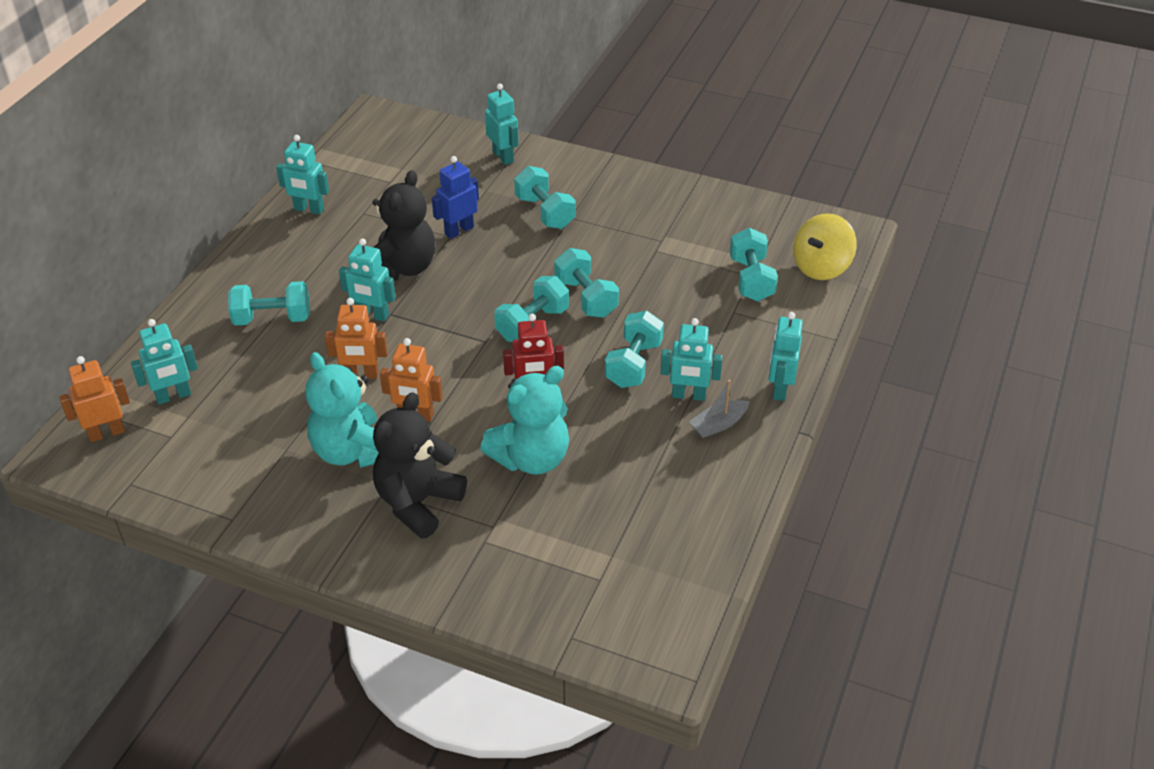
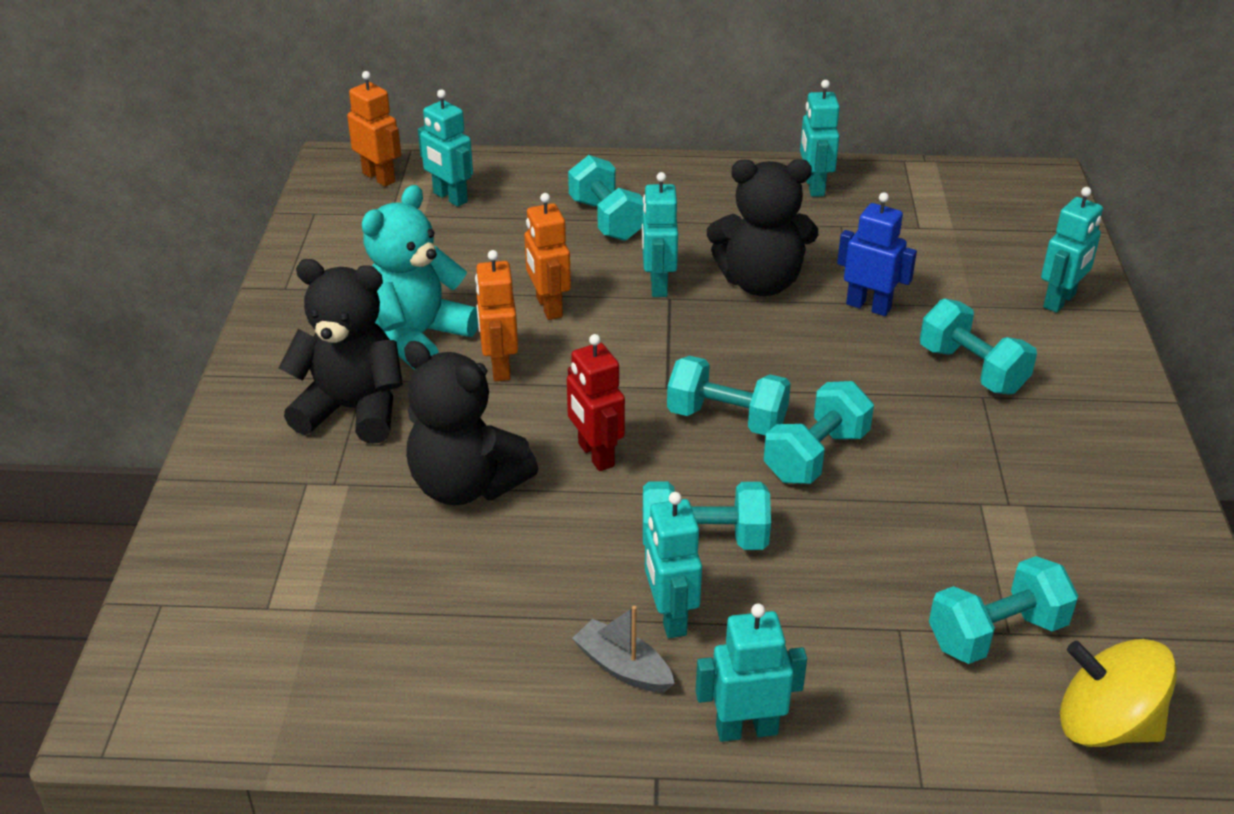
camera: 70 degrees right, 5 degrees down
(531, 458) = (466, 485): turquoise teddy bear -> black teddy bear
(545, 212) = (972, 370): turquoise dumbbell -> turquoise dumbbell turned 75 degrees counterclockwise

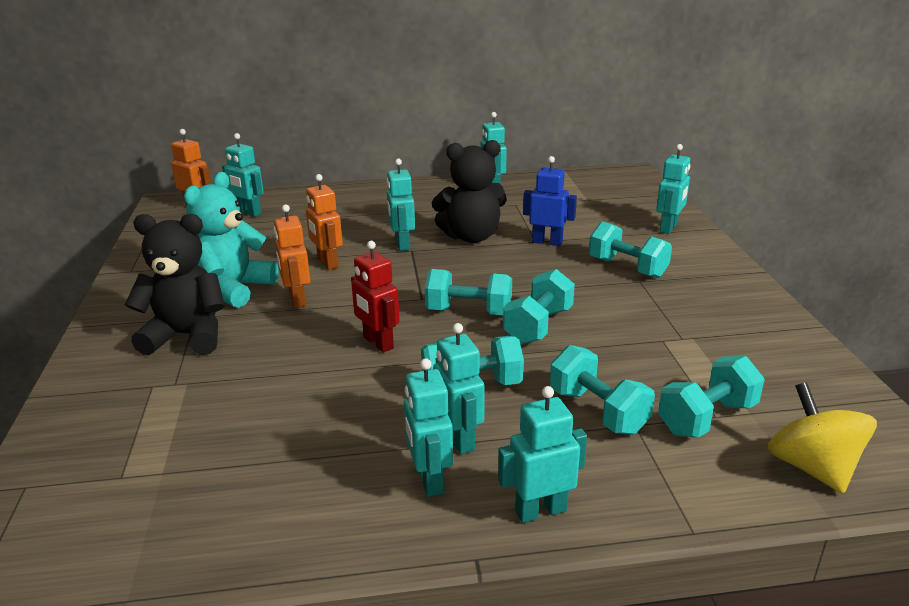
camera: 10 degrees left, 10 degrees down
(466, 485) = (281, 373): black teddy bear -> none
(606, 220) = (359, 214): turquoise dumbbell -> turquoise dumbbell (597, 411)
(623, 667) = (429, 480): grey boat -> turquoise robot
(1105, 725) = (812, 467): yellow spinning top -> yellow spinning top turned 60 degrees clockwise

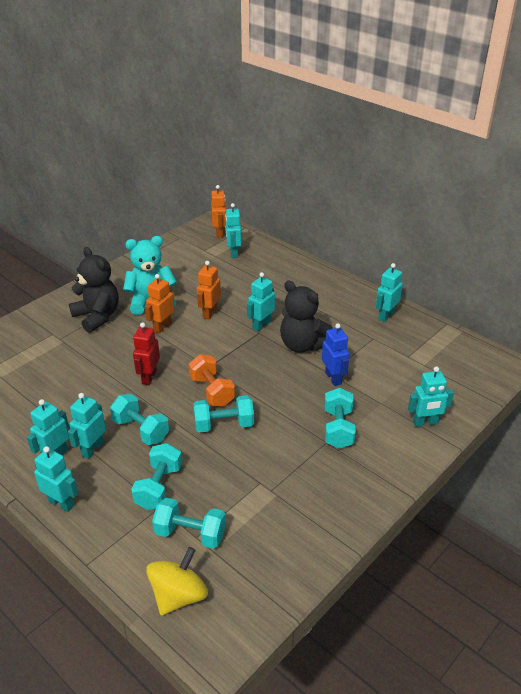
camera: 50 degrees right, 10 degrees up
(469, 312) = (212, 391): turquoise dumbbell -> orange dumbbell

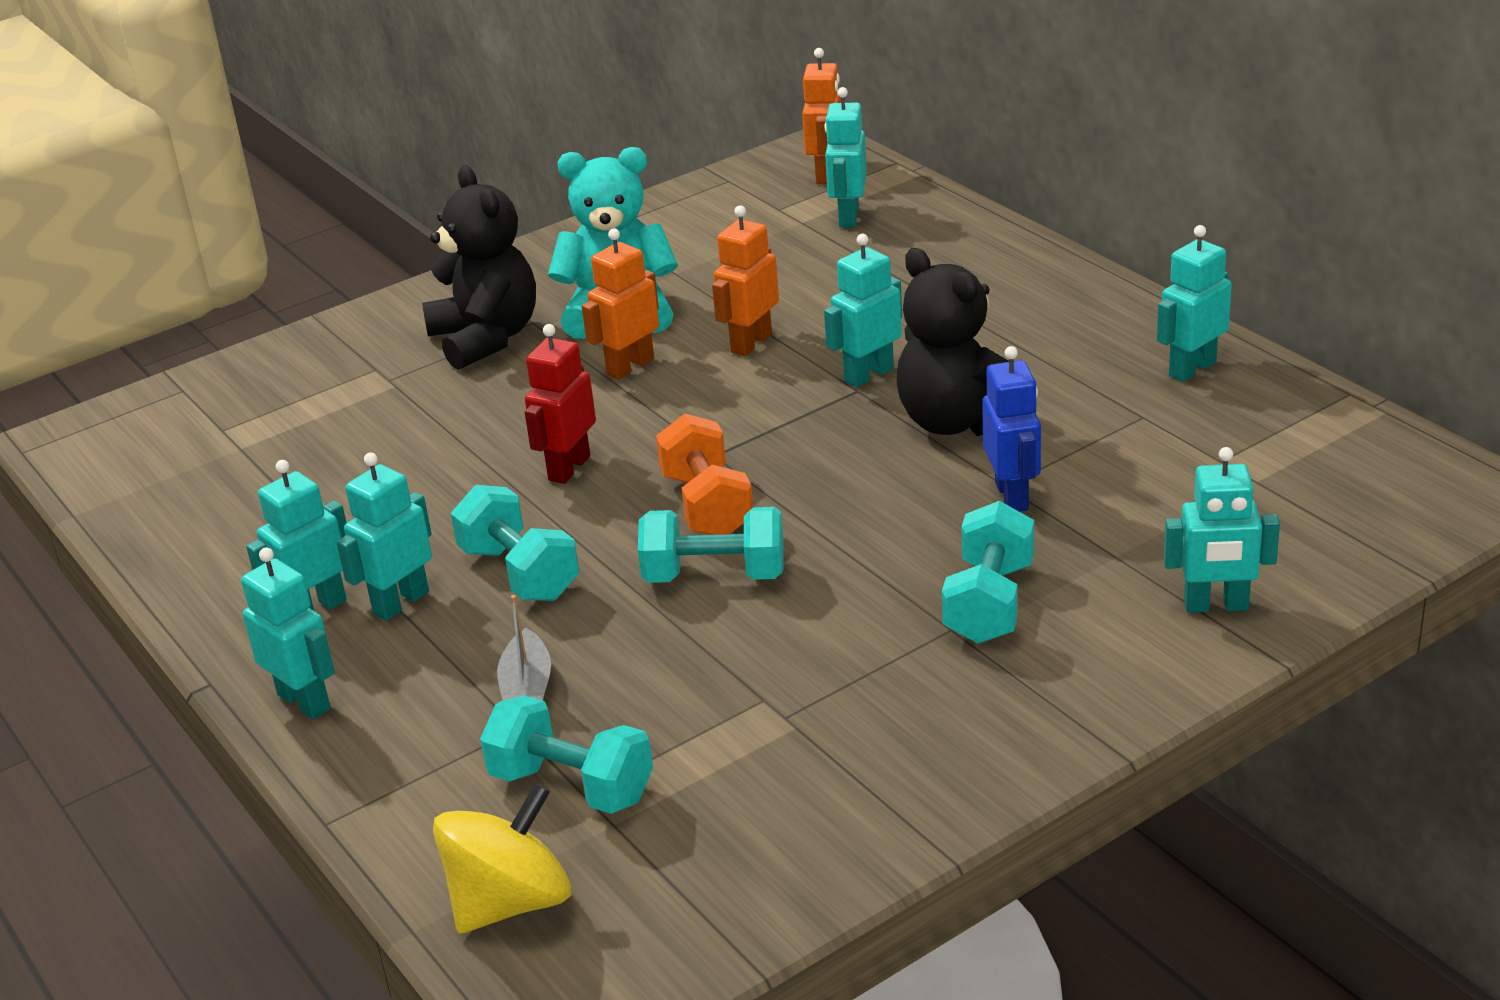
camera: 15 degrees right, 5 degrees down
(159, 487) = (527, 688): turquoise dumbbell -> grey boat

